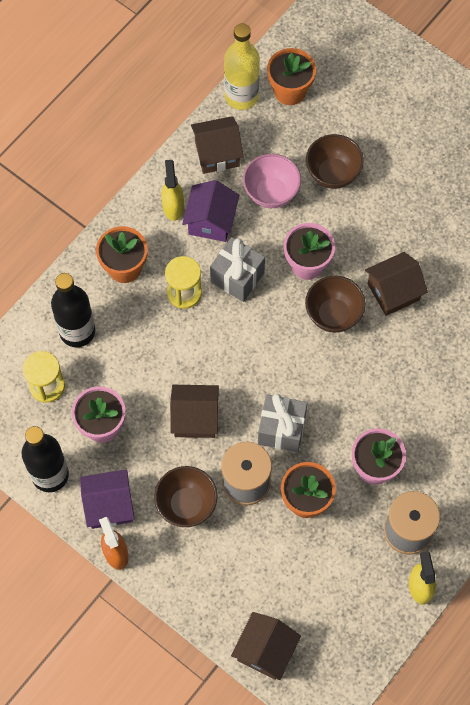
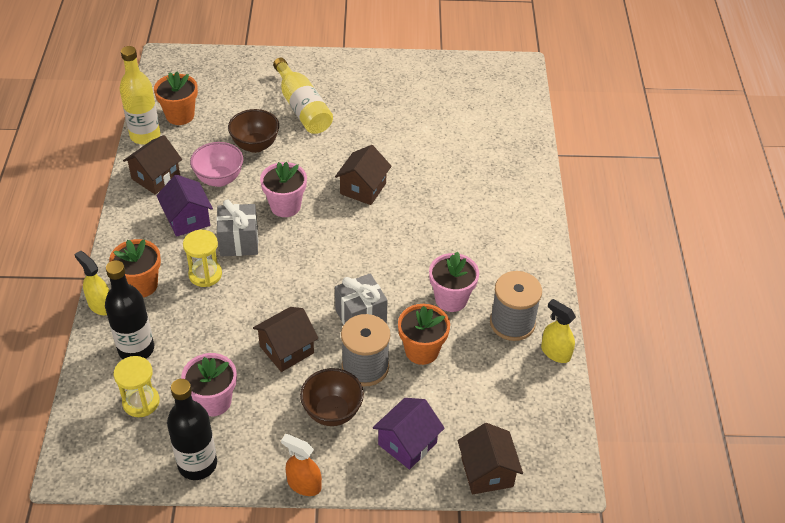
camera: 40 degrees left, 20 degrees down
(109, 505) = (268, 453): purple house -> purple house (407, 443)
(173, 206) = (148, 226): yellow spray bottle -> yellow spray bottle (100, 305)
(333, 315) = (333, 225): brown bowl -> none
(412, 155) = (302, 107): none -> yellow bottle

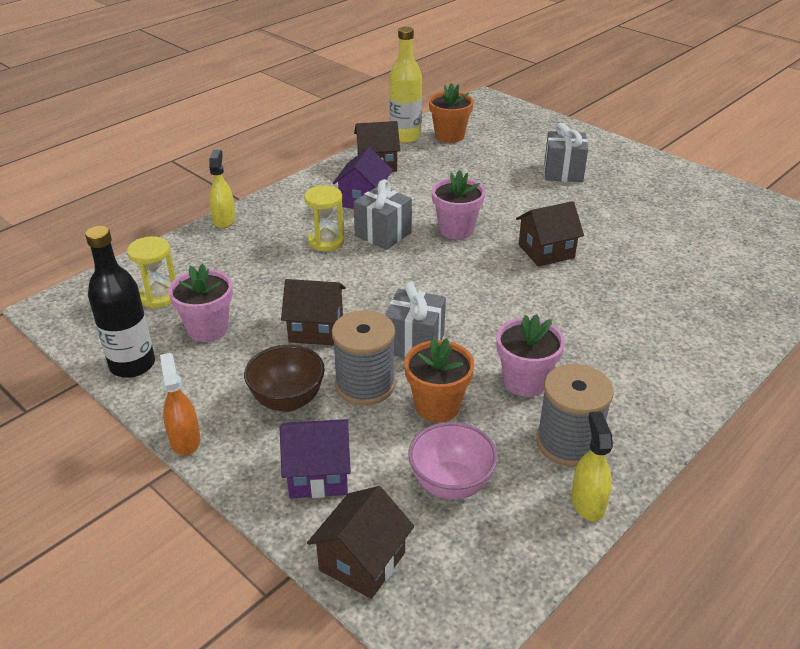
camera: 45 degrees right, 10 degrees down
(136, 349) = (206, 260): black bottle -> none
(141, 285) = (269, 223): orange flower pot -> none
(219, 179) = (425, 187): pink bowl -> pink bowl (451, 484)
(255, 145) = (486, 179): brown bowl -> none
(302, 107) = (563, 172): yellow bottle -> grey gift

